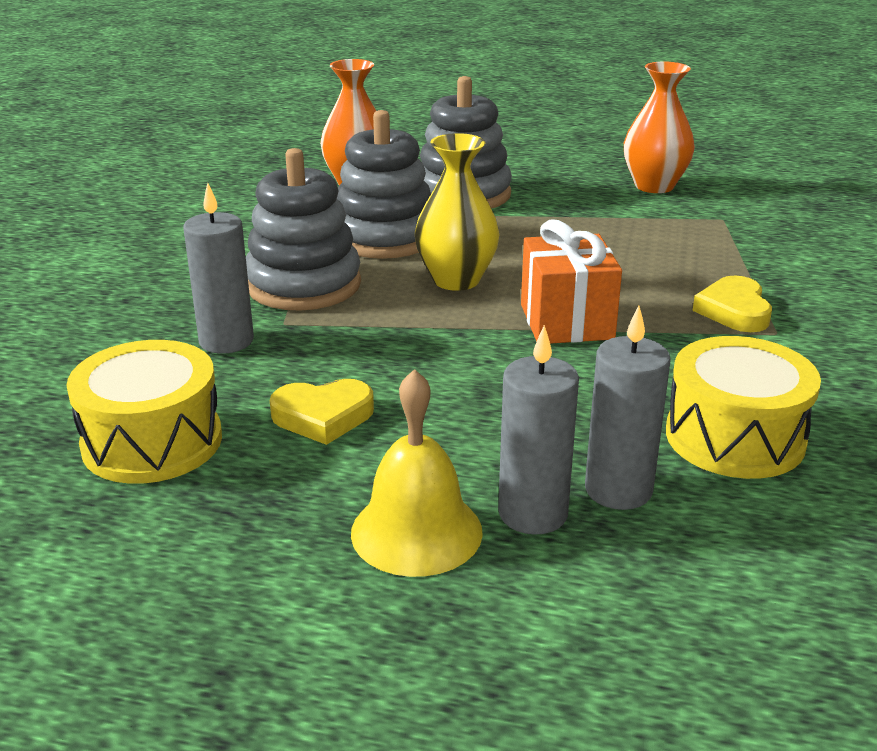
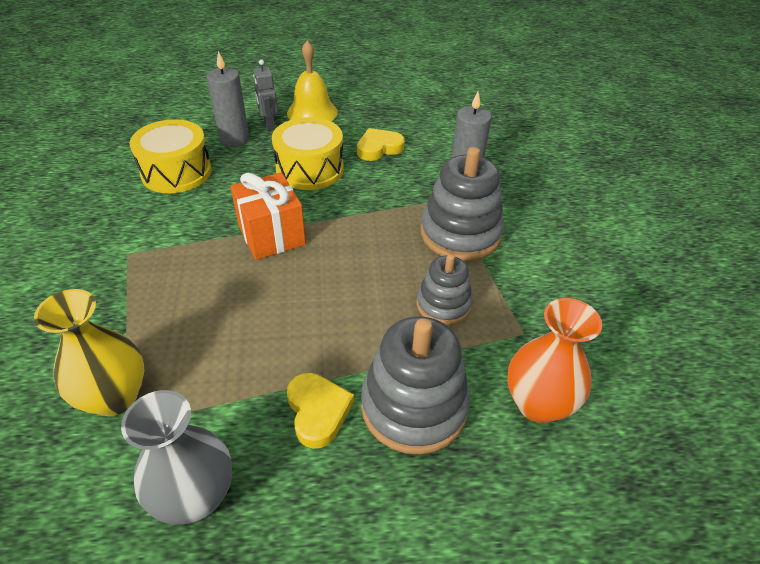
camera: 160 degrees right, 15 degrees up
(152, 442) = (442, 125): yellow drum -> yellow drum (310, 169)
(384, 237) = (443, 304): grey stacking toy -> grey stacking toy, size x0.60
(456, 280) = (360, 261): yellow vase -> yellow vase (115, 397)
(533, 513) = (269, 125): grey candle -> grey robot
(654, 186) = (195, 497): orange vase -> grey vase
(734, 311) = (152, 270): yellow heart -> yellow heart (318, 411)

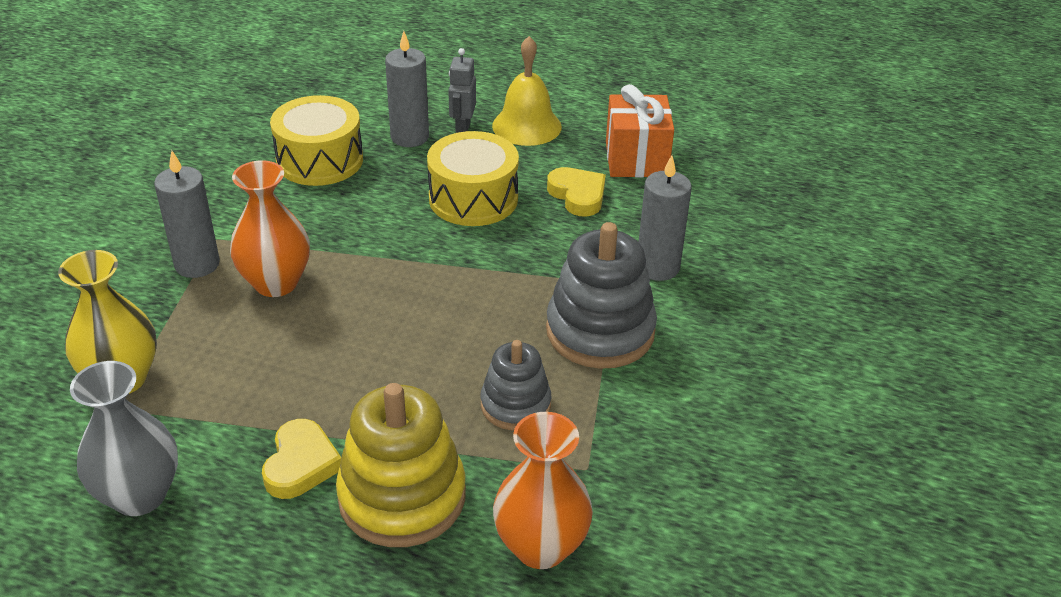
camera: 25 degrees right, 5 degrees down
(124, 278) = (197, 264): none -> grey candle
(201, 273) = (276, 283): none -> orange vase
(271, 235) = (376, 264): orange gift -> orange gift (636, 159)
(379, 148) = (578, 195): yellow heart -> yellow heart turned 60 degrees clockwise
(414, 406) = (402, 496): grey stacking toy -> yellow stacking toy

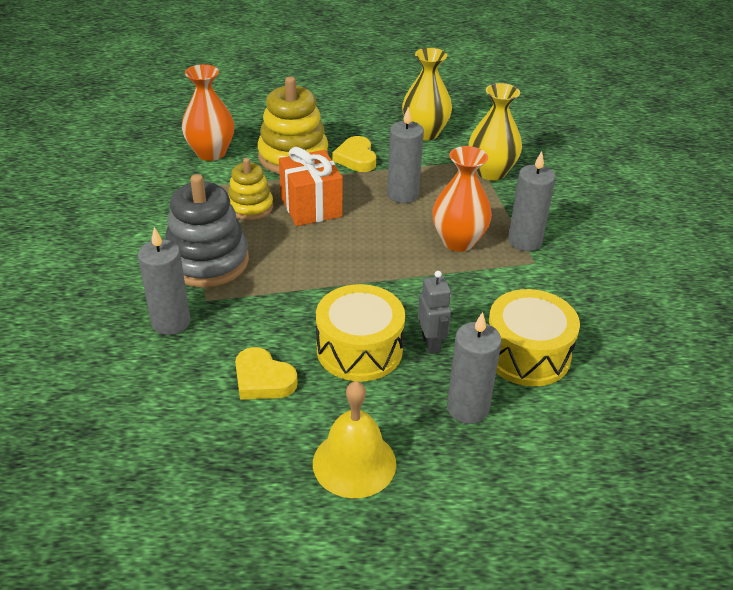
camera: 160 degrees right, 0 degrees up
(139, 495) = (425, 133): grey vase -> yellow vase
(285, 371) = (402, 194): none -> grey candle
(462, 129) = (421, 436): grey robot -> grey robot (431, 343)
(515, 405) = (250, 207): grey stacking toy -> yellow stacking toy
(636, 159) = (214, 446): orange gift -> orange gift (311, 207)

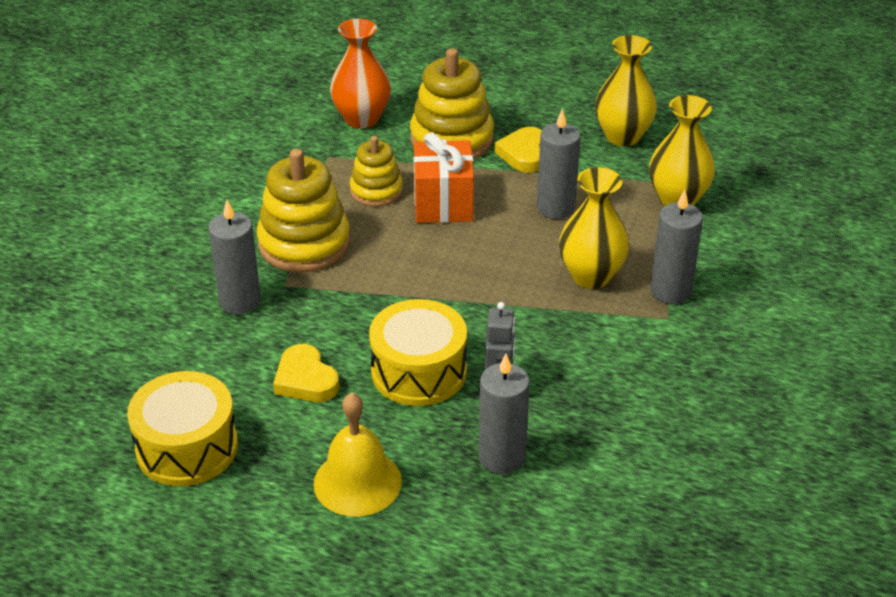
camera: 20 degrees right, 0 degrees up
(207, 261) = (304, 243): grey stacking toy -> yellow stacking toy
(458, 241) = (591, 276): orange vase -> yellow vase
(527, 354) = (598, 417): yellow drum -> yellow drum (187, 447)

